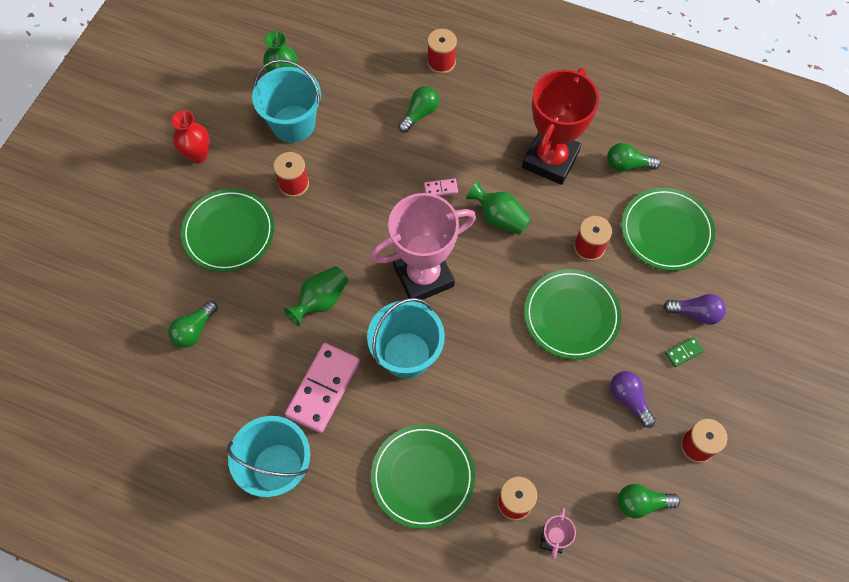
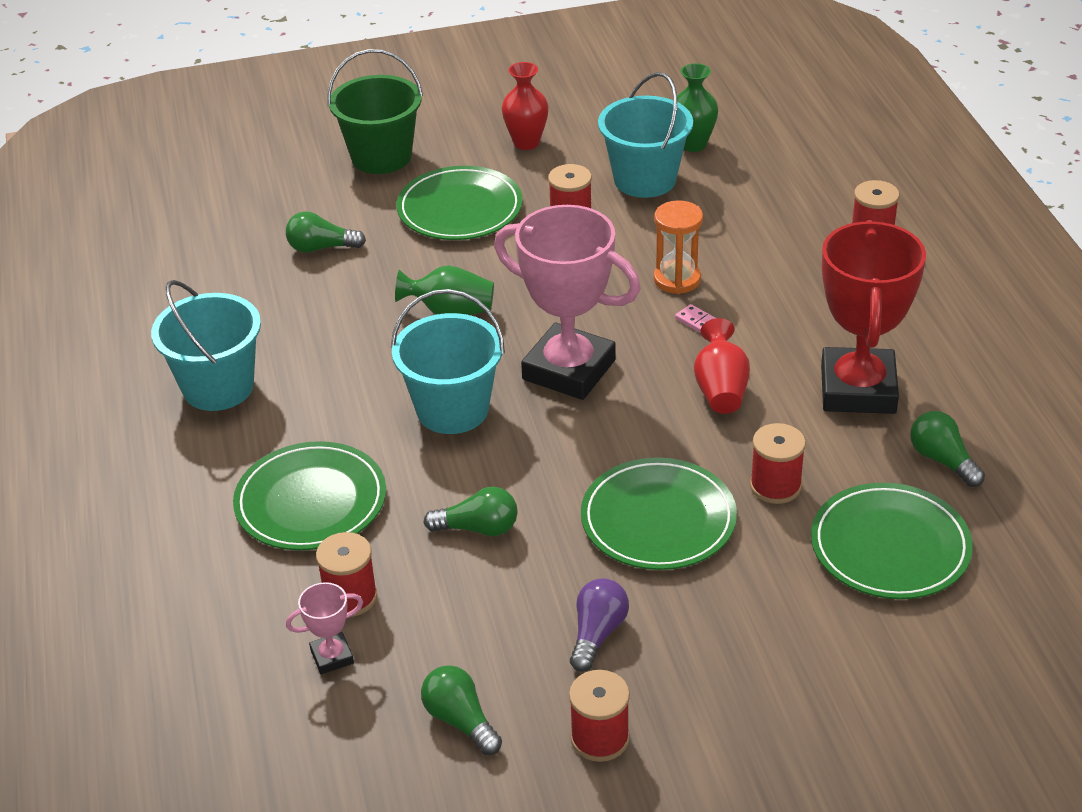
camera: 55 degrees right, 25 degrees down
(133, 239) = (381, 157): none -> green bucket
(323, 388) = (345, 370): pink domino -> none
(395, 173) = (677, 279): none -> orange hourglass
(419, 114) = (779, 257): green light bulb -> green light bulb (478, 528)
(499, 218) = (721, 389): green vase -> red vase
(550, 159) = (858, 389): red trophy -> red trophy turned 75 degrees counterclockwise
(684, 352) = (726, 655): green domino -> none
(695, 313) = (799, 638): purple light bulb -> none

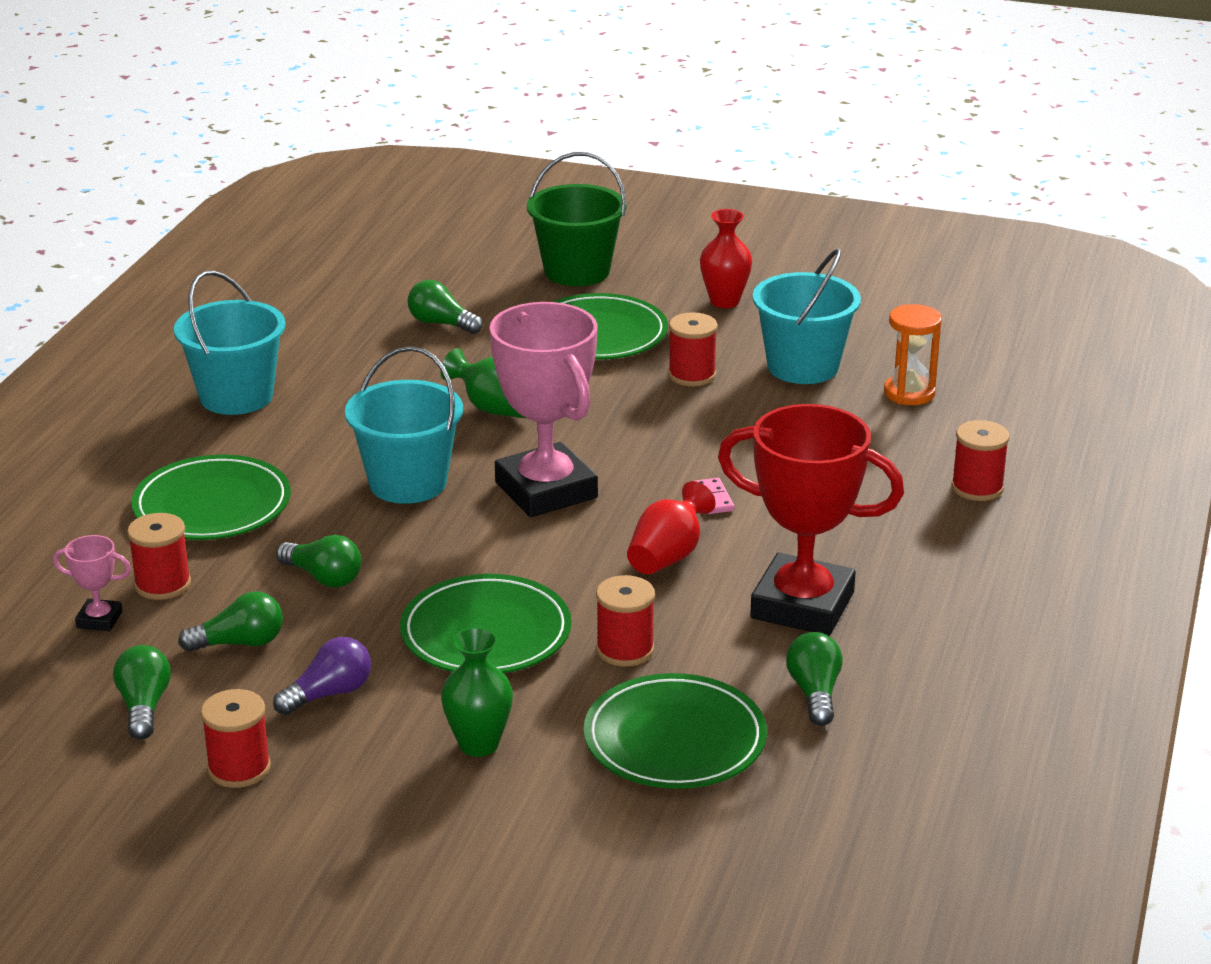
camera: 30 degrees right, 10 degrees down
(475, 622) = (240, 643): none -> green light bulb
(677, 279) = (734, 456): orange hourglass -> orange hourglass (909, 393)
(693, 144) = (887, 353): green vase -> green vase (478, 744)
(858, 389) = (802, 605): red trophy -> red trophy turned 75 degrees clockwise

